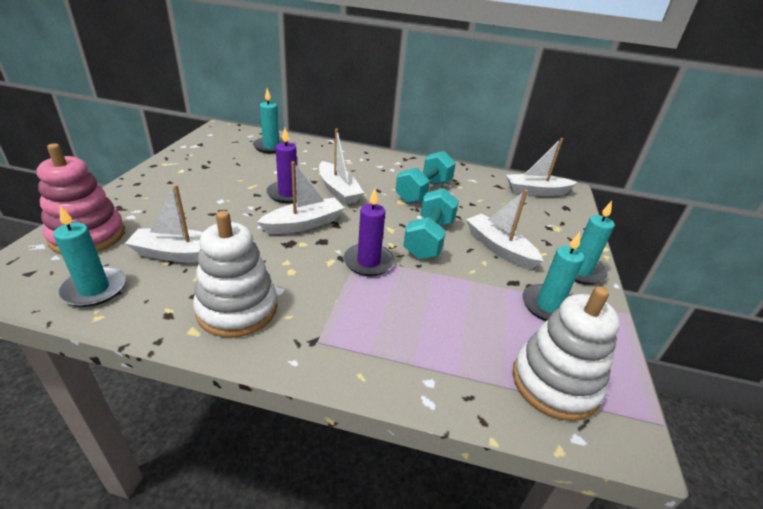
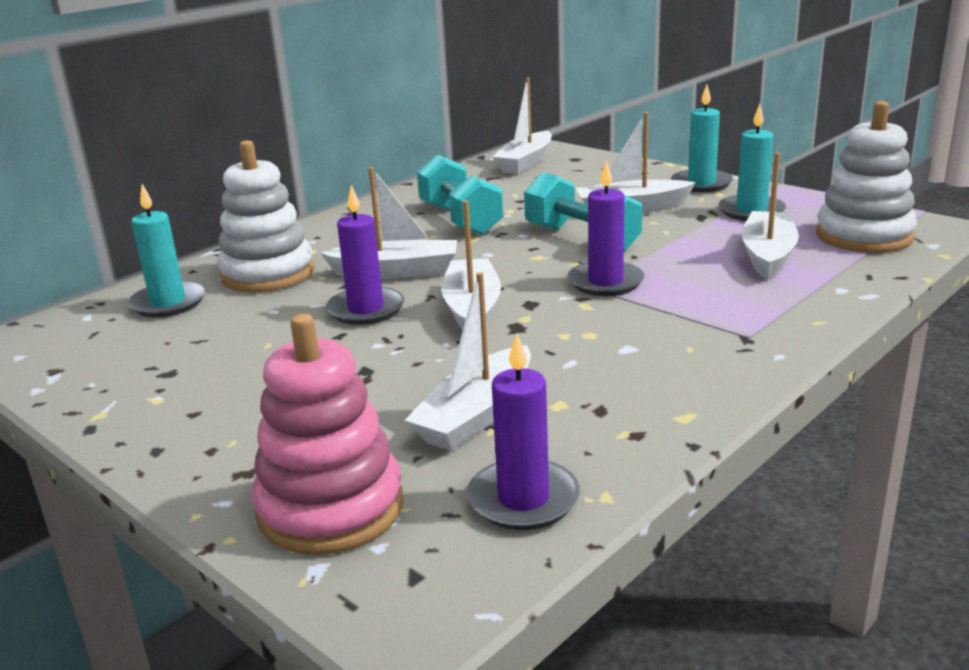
camera: 55 degrees left, 10 degrees down
(94, 289) = (523, 499): turquoise candle -> purple candle
(237, 309) = (654, 380): white stacking toy -> white stacking toy (268, 274)
(465, 329) = (767, 256): none -> white boat

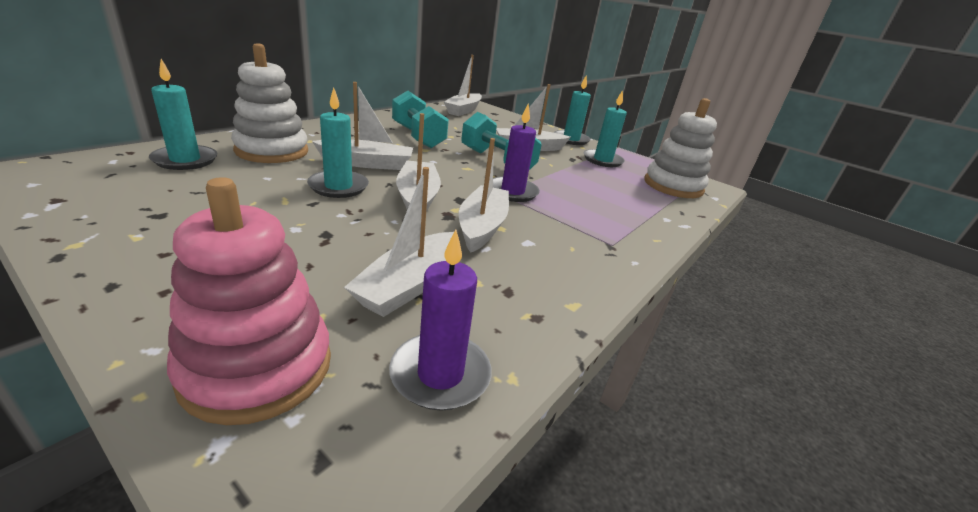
camera: 10 degrees left, 5 degrees up
(366, 309) = (338, 187): purple candle -> turquoise candle
(767, 256) = (616, 190): white boat -> white boat (482, 227)

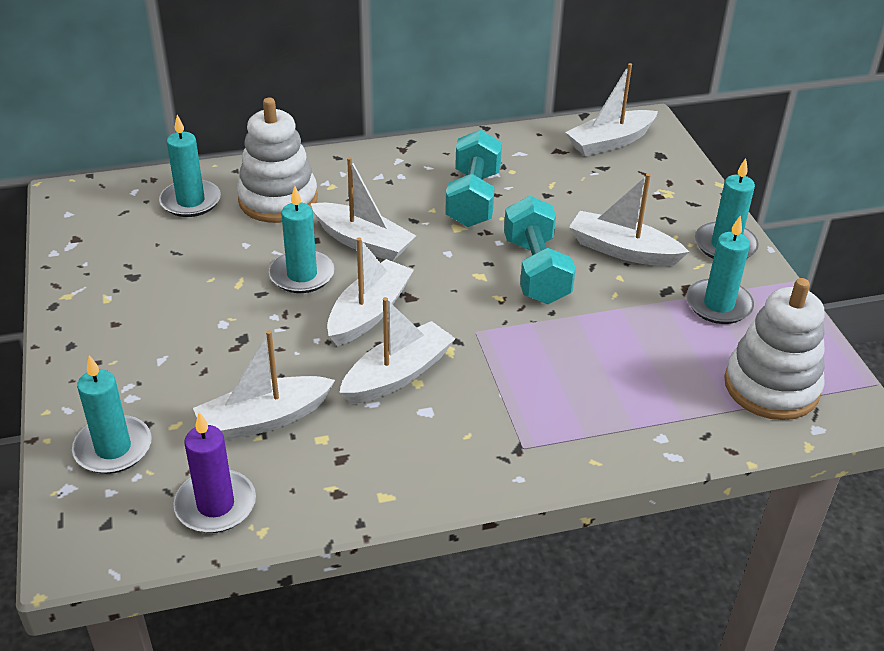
camera: 40 degrees right, 10 degrees up
(257, 367) = (113, 448): pink stacking toy -> turquoise candle
(512, 192) = (493, 332): purple candle -> none

